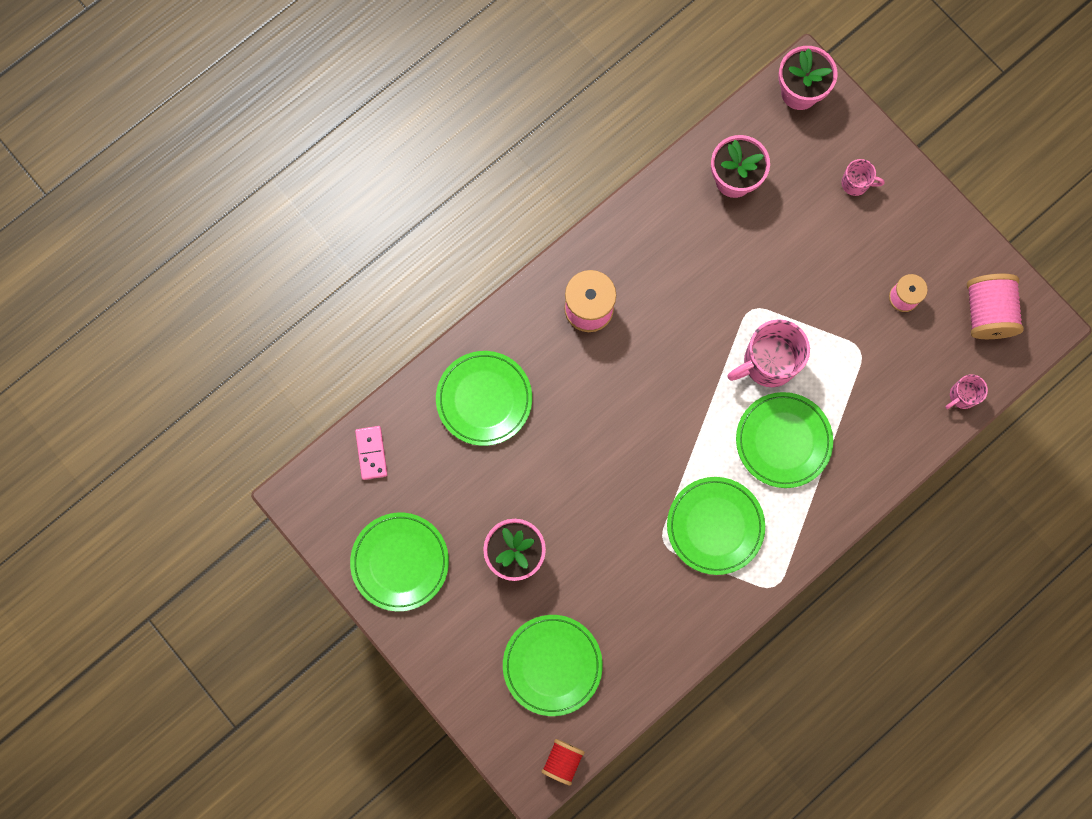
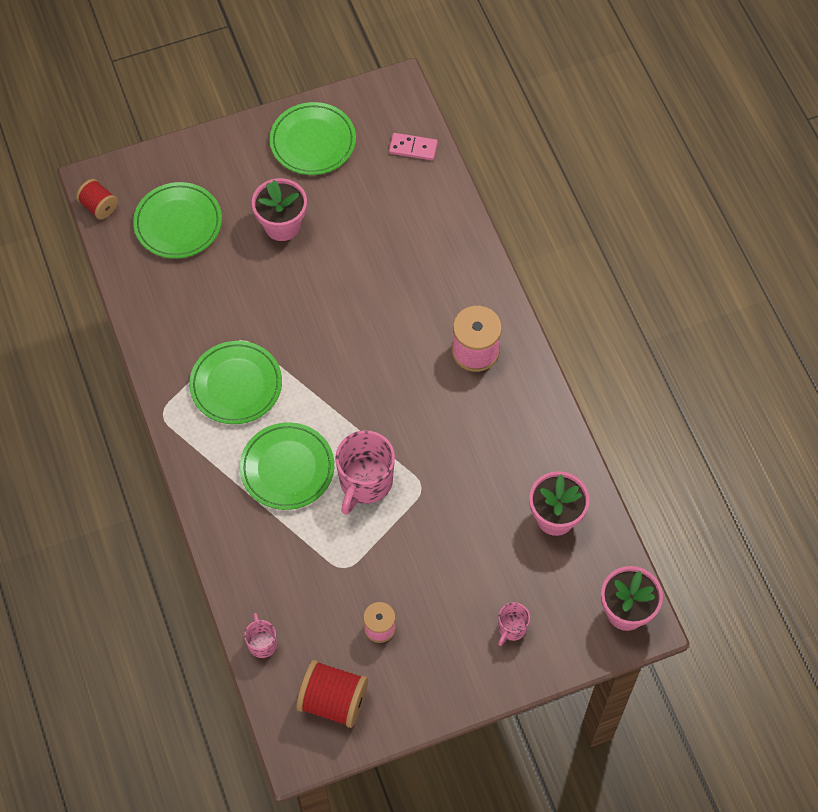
camera: 110 degrees right, 15 degrees down
(484, 399) = (425, 243): green plate -> none
(768, 362) = (365, 482): pink mug -> pink mug turned 150 degrees counterclockwise
(987, 313) = (333, 701): pink spool -> red spool

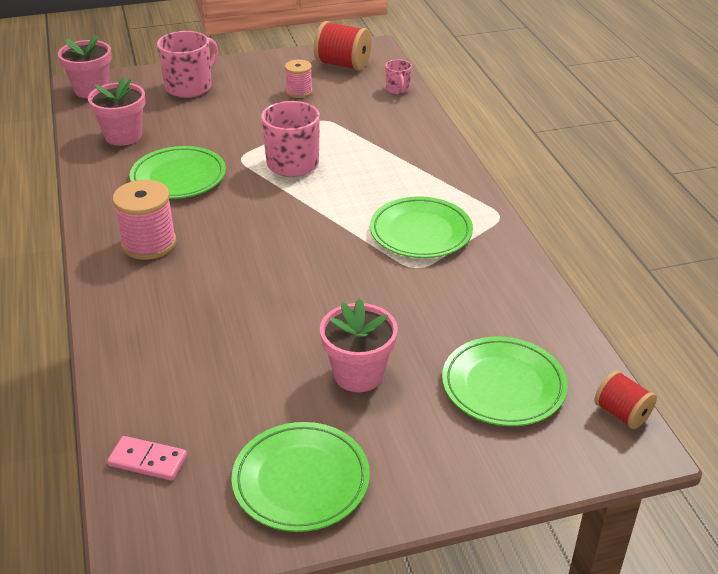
camera: 175 degrees left, 25 degrees down
(287, 468) = (369, 175): green plate -> green plate (178, 177)
(511, 628) = (190, 87): pink mug -> pink mug, size x1.92

